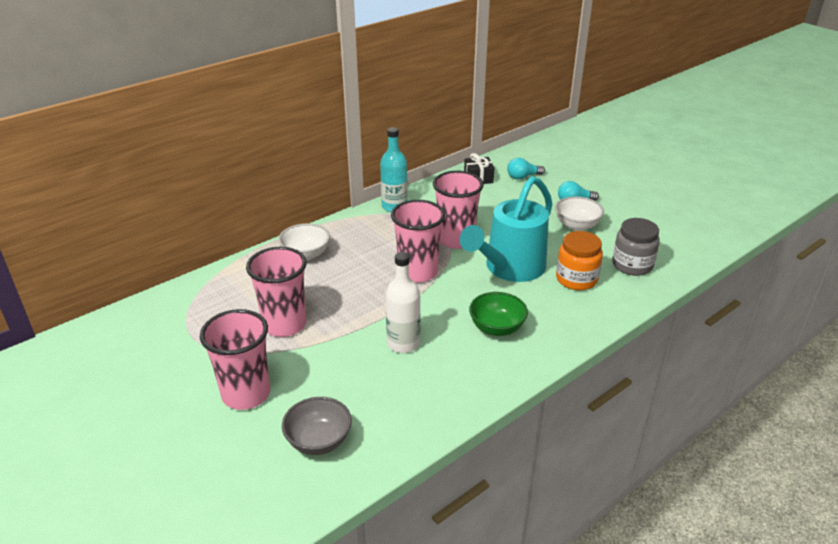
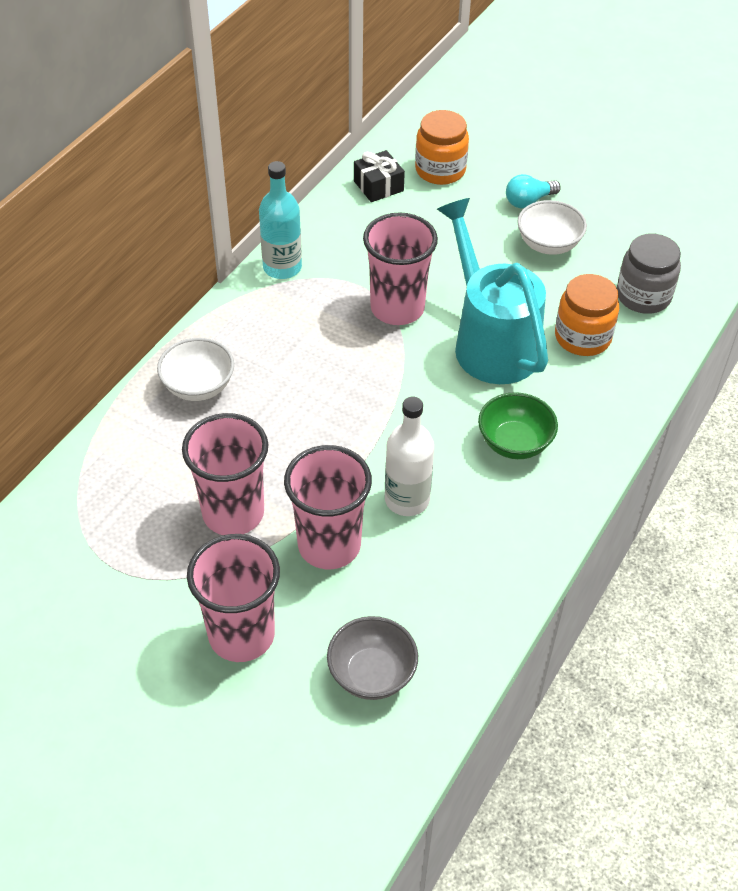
camera: 20 degrees left, 15 degrees up
(418, 272) = (371, 378): pink cup -> pink cup (329, 545)
(509, 269) = (490, 341): turquoise watering can -> turquoise watering can turned 135 degrees clockwise
(522, 177) = (440, 170): turquoise light bulb -> orange jar

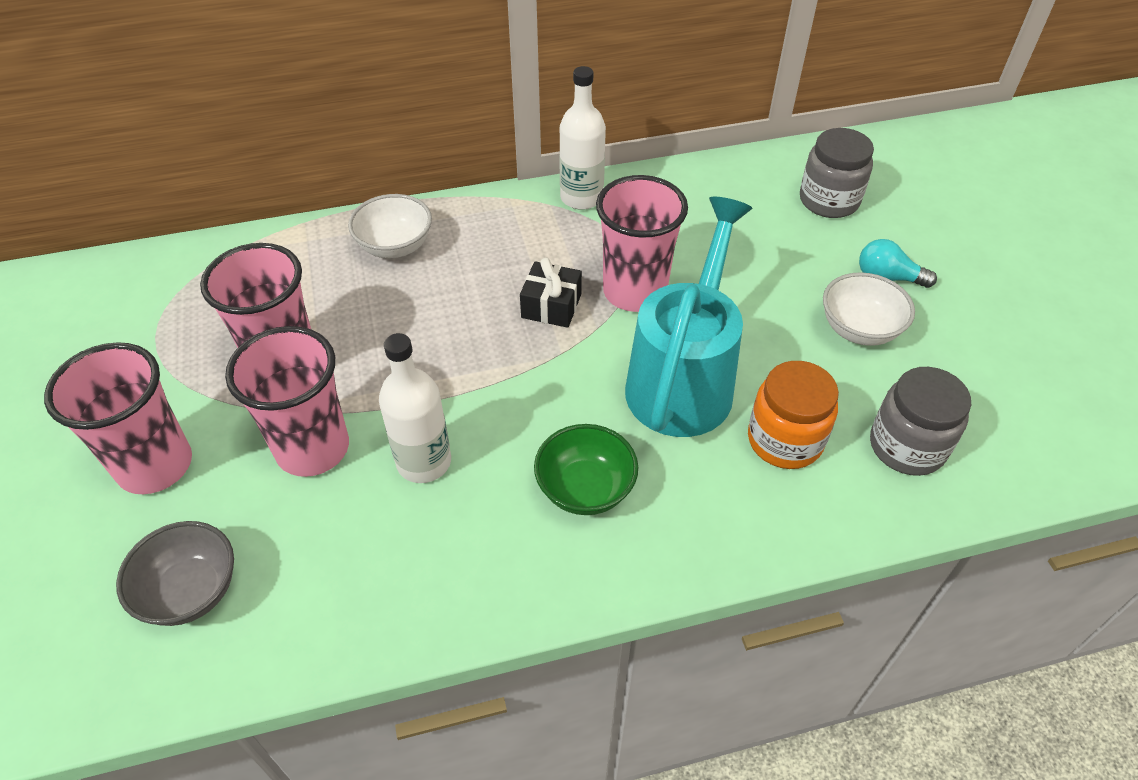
camera: 45 degrees right, 0 degrees up
(282, 267) = (581, 197): turquoise bottle -> white bottle
(378, 186) = (751, 181): black gift -> black gift (551, 306)
(440, 170) = (829, 200): orange jar -> grey jar

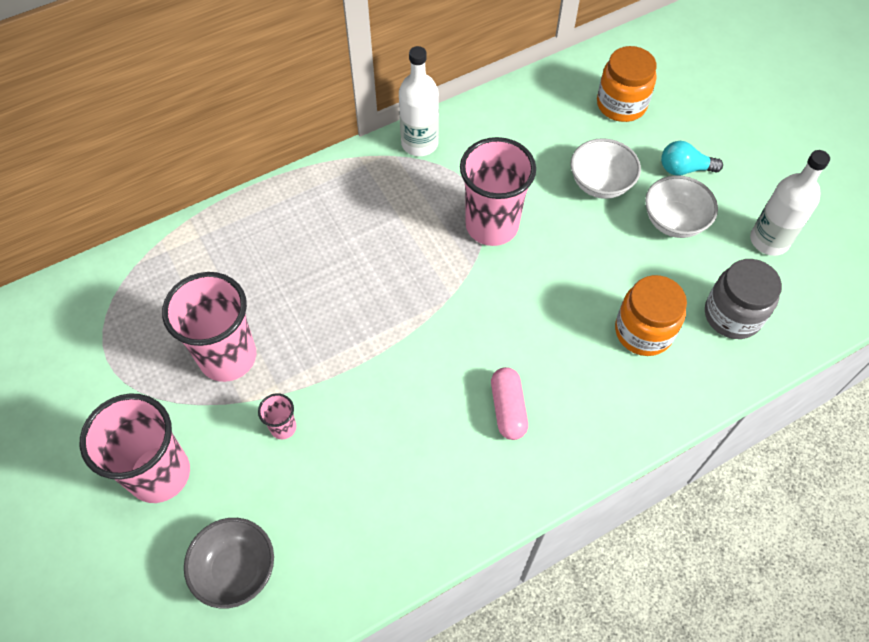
camera: 15 degrees left, 10 degrees up
(312, 448) = (283, 427): pink cup -> pink cup, size x0.44
(395, 246) = (278, 225): white bowl -> white bowl (600, 183)
(424, 462) = (376, 417): white bottle -> white bottle (769, 240)
(551, 306) = (429, 254): black gift -> none
(585, 489) = (508, 409): green bowl -> pink capsule
(684, 378) = (554, 296): turquoise watering can -> none
(829, 200) = (621, 104): grey jar -> orange jar

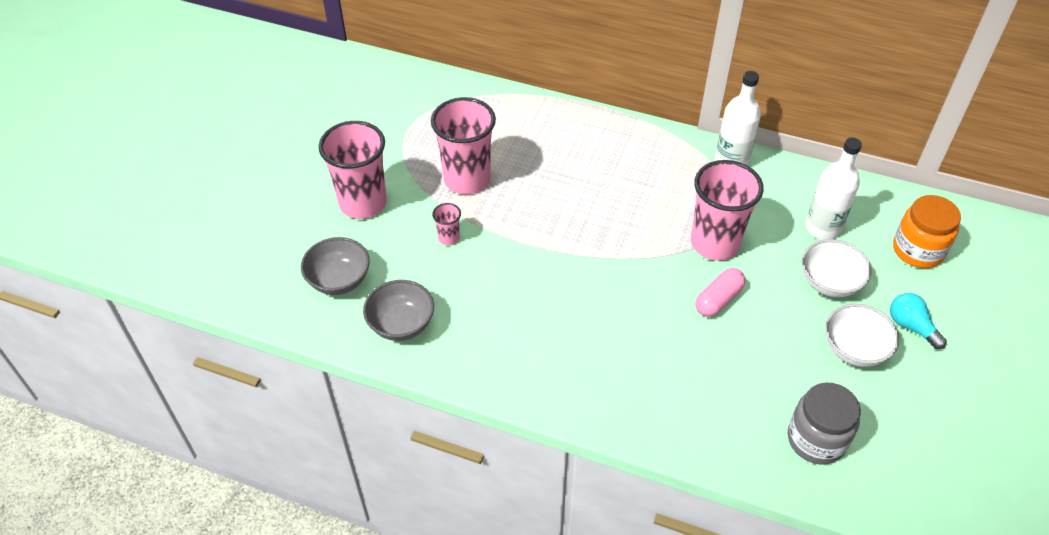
camera: 50 degrees right, 10 degrees down
(345, 548) = (401, 324): none -> grey bowl
(508, 409) = (584, 346): pink capsule -> pink capsule (718, 300)
(643, 331) = (734, 389): orange jar -> none
(769, 240) = (916, 424): white bottle -> white bottle (822, 227)

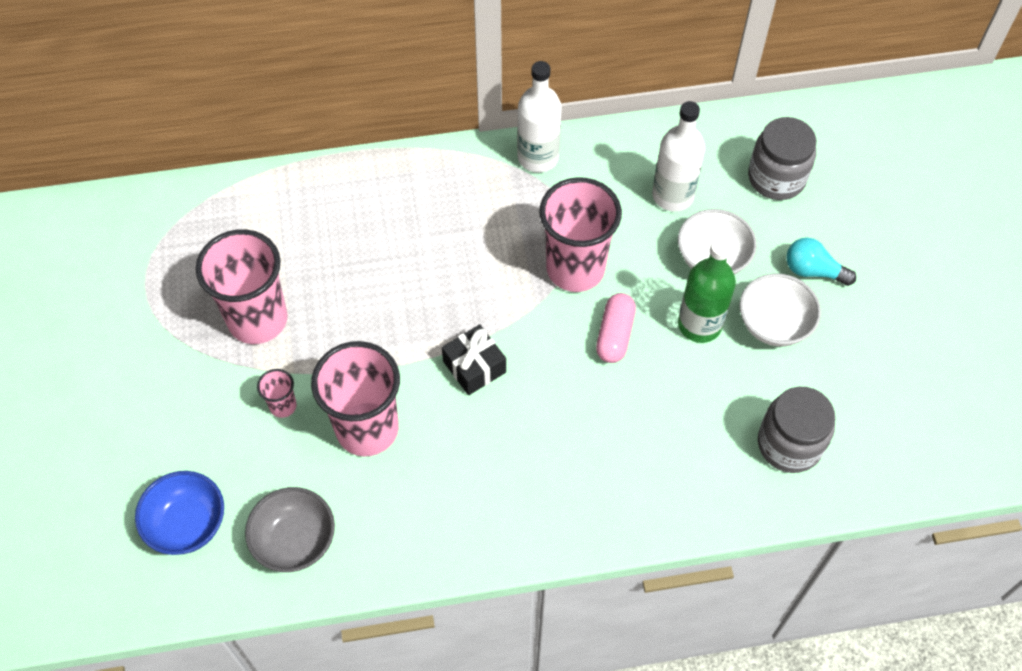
camera: 30 degrees left, 10 degrees up
(339, 280) = (187, 524): grey bowl -> blue bowl
(363, 203) = (152, 411): pink cup -> pink cup (367, 429)
(598, 274) = (474, 367): none -> black gift
(791, 322) = (699, 324): none -> green bottle
(917, 250) = (776, 178): orange jar -> grey jar

